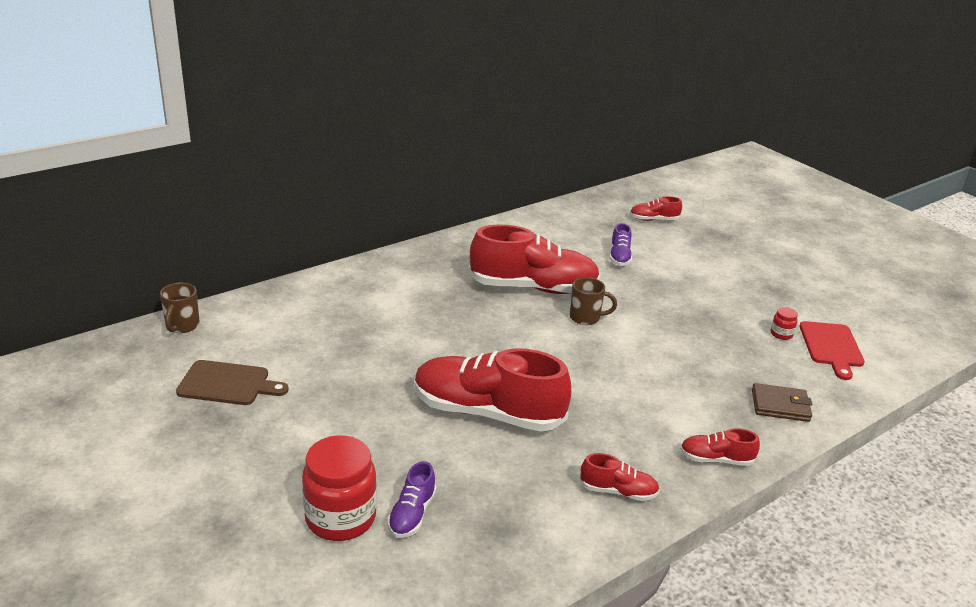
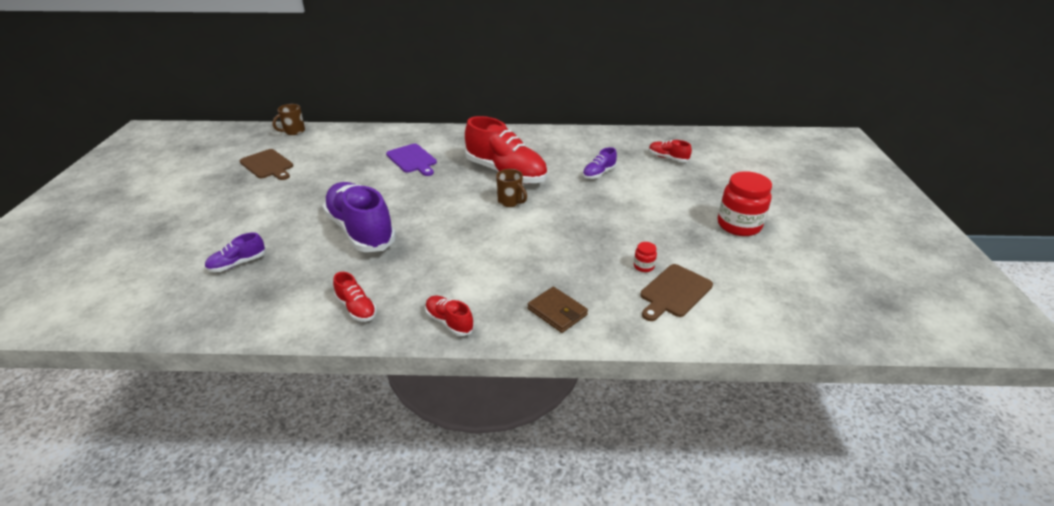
camera: 40 degrees right, 5 degrees up
(340, 518) = (207, 249): red jar -> red jar (739, 225)
(408, 309) = (412, 160): none -> purple cutting board
(487, 412) = (361, 230): red shoe -> purple shoe
(831, 347) = (674, 292): red cutting board -> brown cutting board

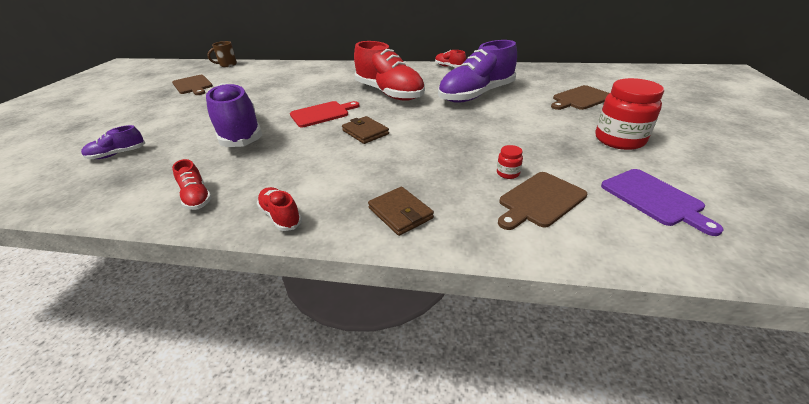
camera: 10 degrees right, 0 degrees up
(412, 160) = (311, 83): purple cutting board -> purple cutting board (654, 199)
(442, 203) = (322, 114): none -> red cutting board
(496, 225) = (365, 132): none -> brown wallet
(510, 202) = (386, 114): brown mug -> none
(599, 173) = (476, 95): purple shoe -> purple shoe, size x2.20
(668, 158) = (546, 85): red shoe -> red shoe (449, 67)
(702, 176) = (580, 98): none -> brown cutting board

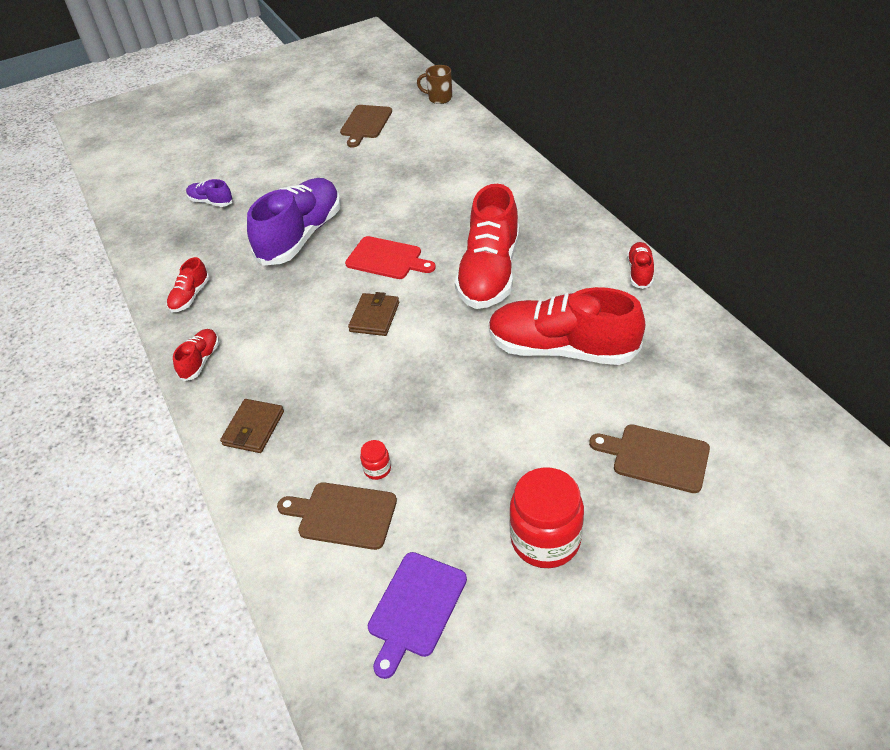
camera: 55 degrees right, 10 degrees up
(476, 95) = (562, 349): purple shoe -> red shoe

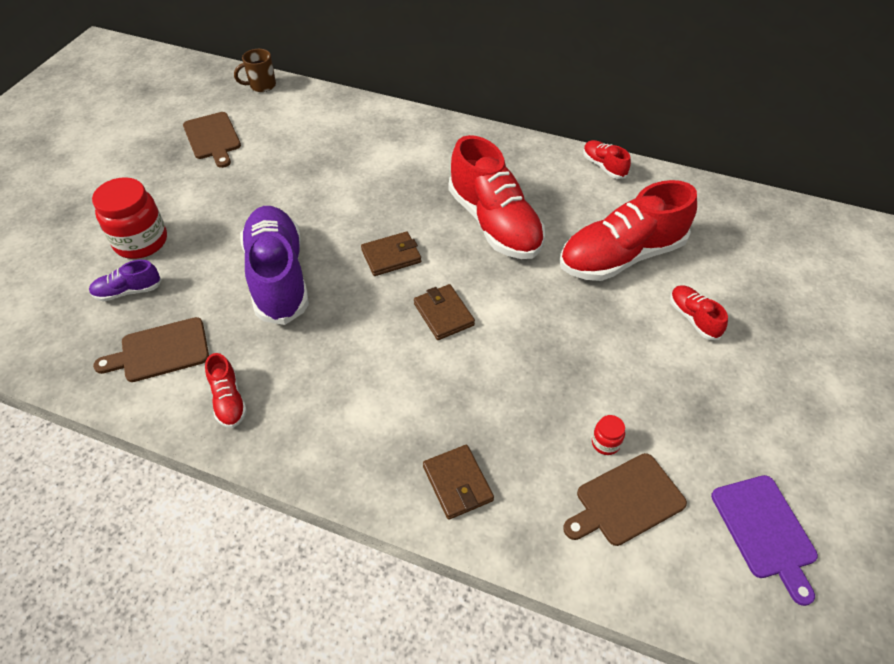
camera: 45 degrees left, 5 degrees up
(200, 361) = (323, 456): red shoe -> red shoe (693, 318)
(387, 259) = (391, 256): red cutting board -> brown wallet
(545, 540) = (780, 410): red jar -> red jar (141, 242)
(656, 457) = (772, 300): brown cutting board -> brown cutting board (160, 351)

